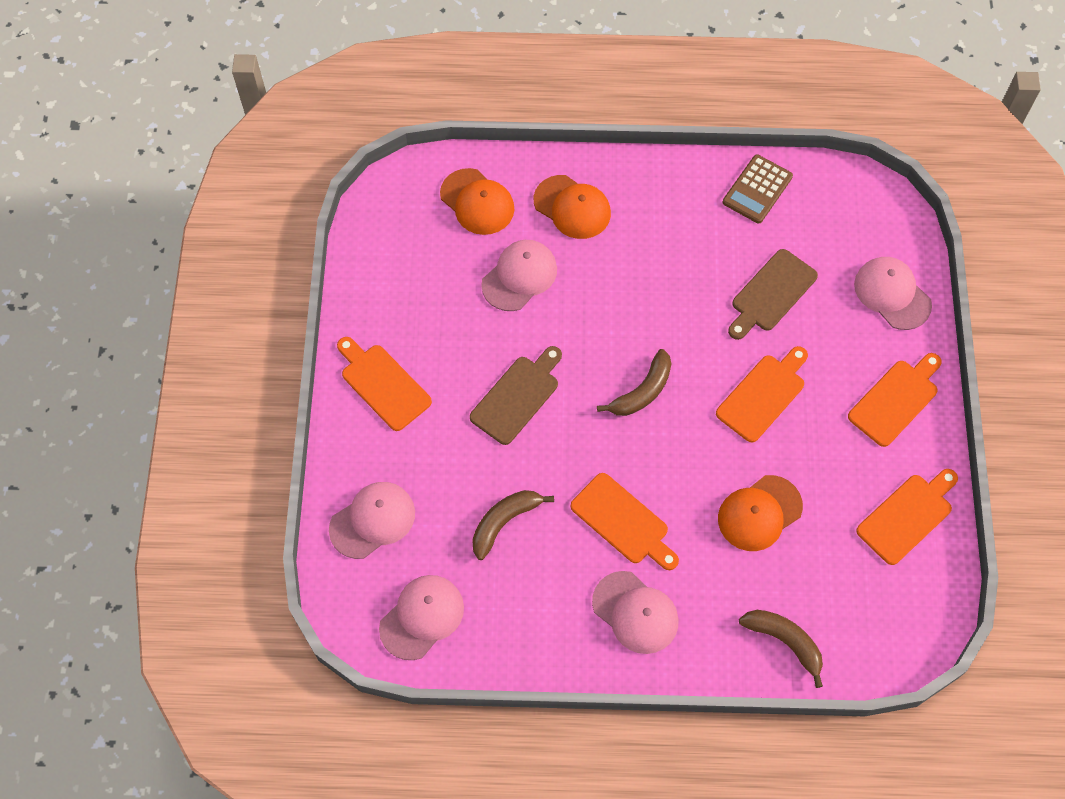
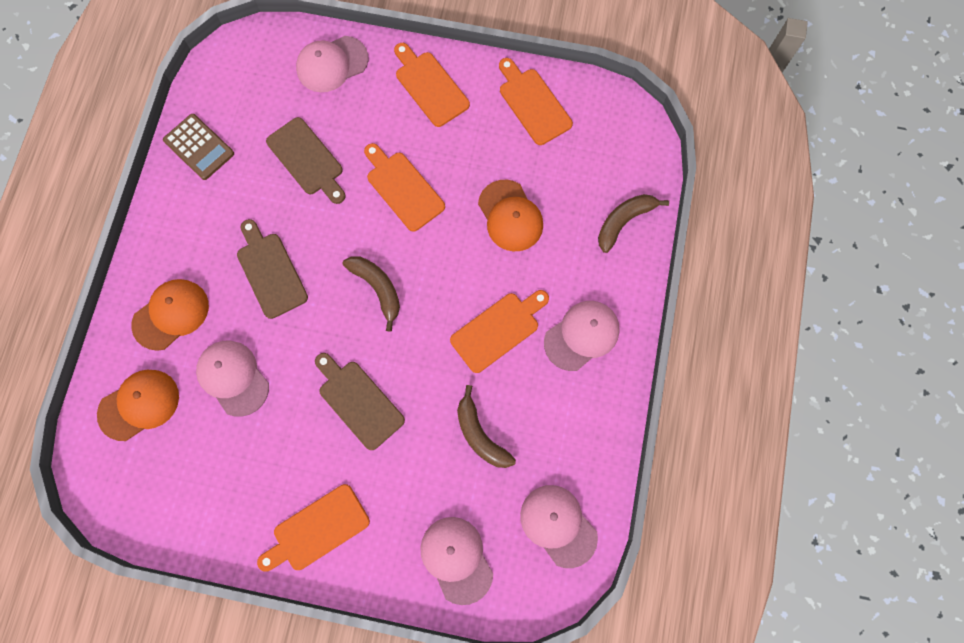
camera: 80 degrees left, 10 degrees up
(637, 285) = (270, 271): none -> brown cutting board

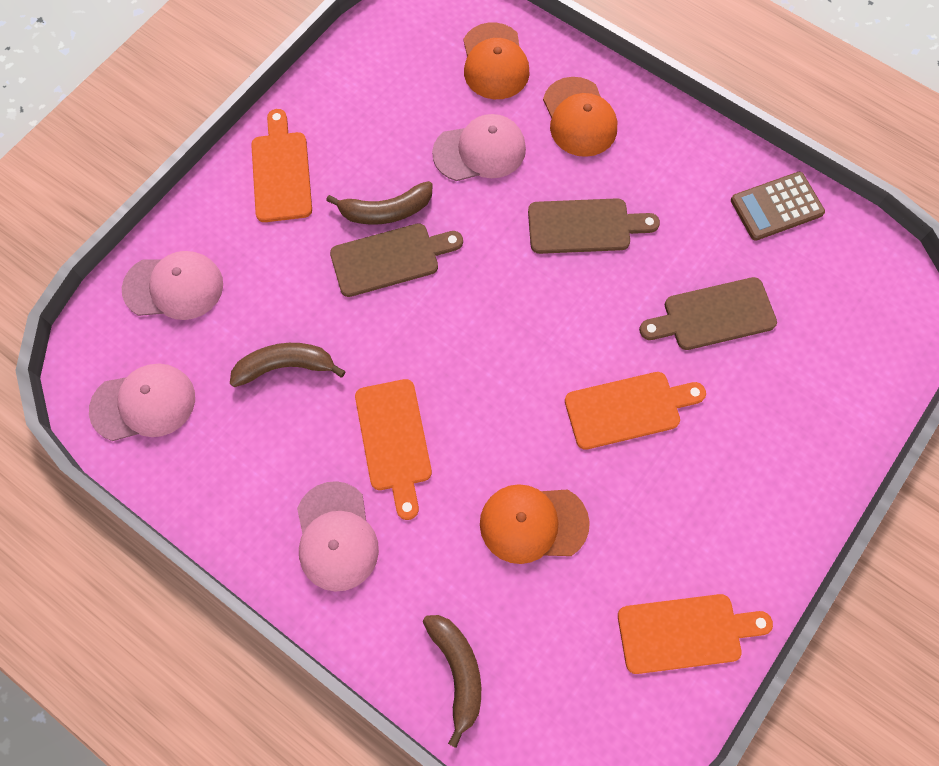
camera: 115 degrees right, 5 degrees down
(332, 64) = (842, 394): pink cap -> none
(378, 288) = (510, 329): brown banana -> brown banana (386, 211)
(430, 86) = (764, 504): orange cutting board -> none

